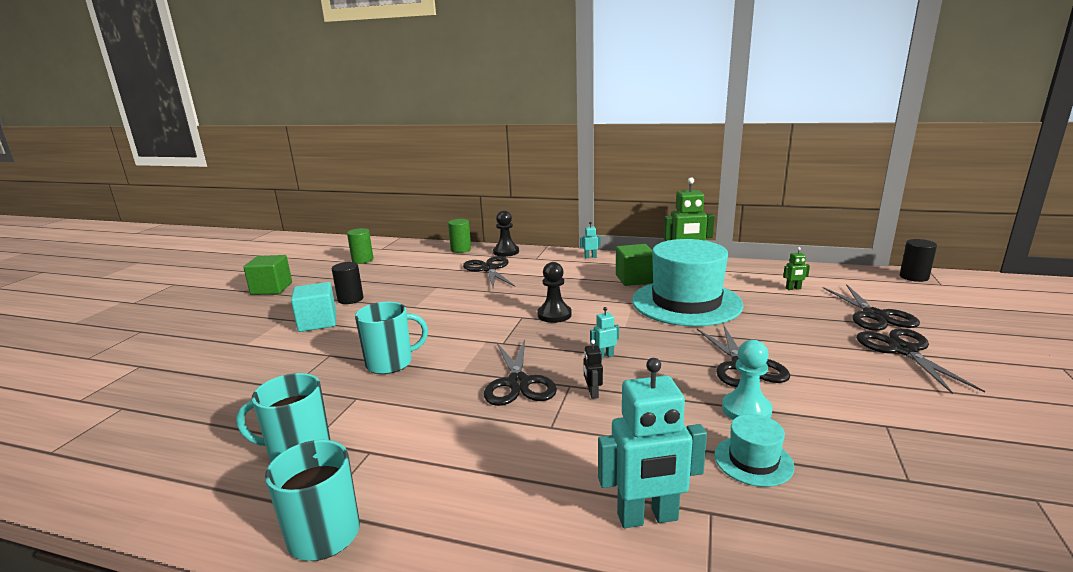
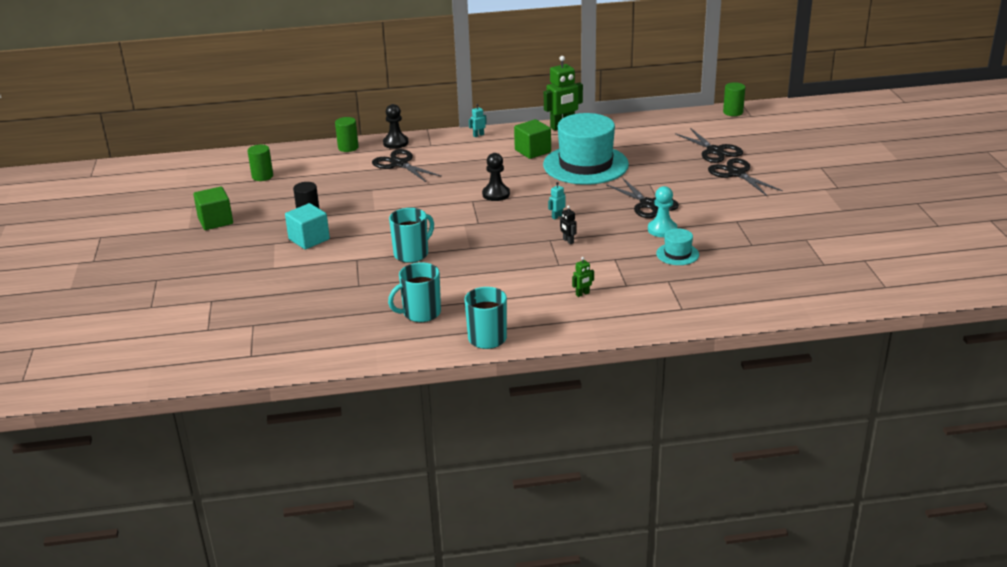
camera: 25 degrees left, 10 degrees up
(518, 383) = (516, 246): black scissors -> none
(647, 518) = (640, 290): turquoise robot -> none
(793, 288) = (655, 138): green robot -> green robot (582, 294)
(914, 277) = (733, 112): black cylinder -> green cylinder

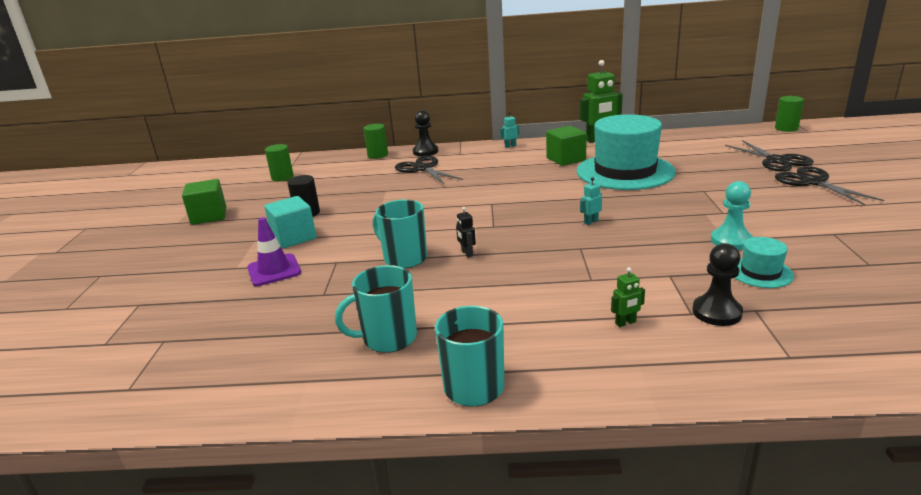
camera: 10 degrees right, 5 degrees down
(308, 268) = (274, 270): none -> purple traffic cone
(412, 254) = (404, 258): turquoise mug -> turquoise mug turned 105 degrees counterclockwise
(496, 194) = (519, 197): black pawn -> black pawn (716, 312)
(568, 241) = (604, 250): black robot -> black robot (467, 253)
(648, 204) = (706, 212): black scissors -> none

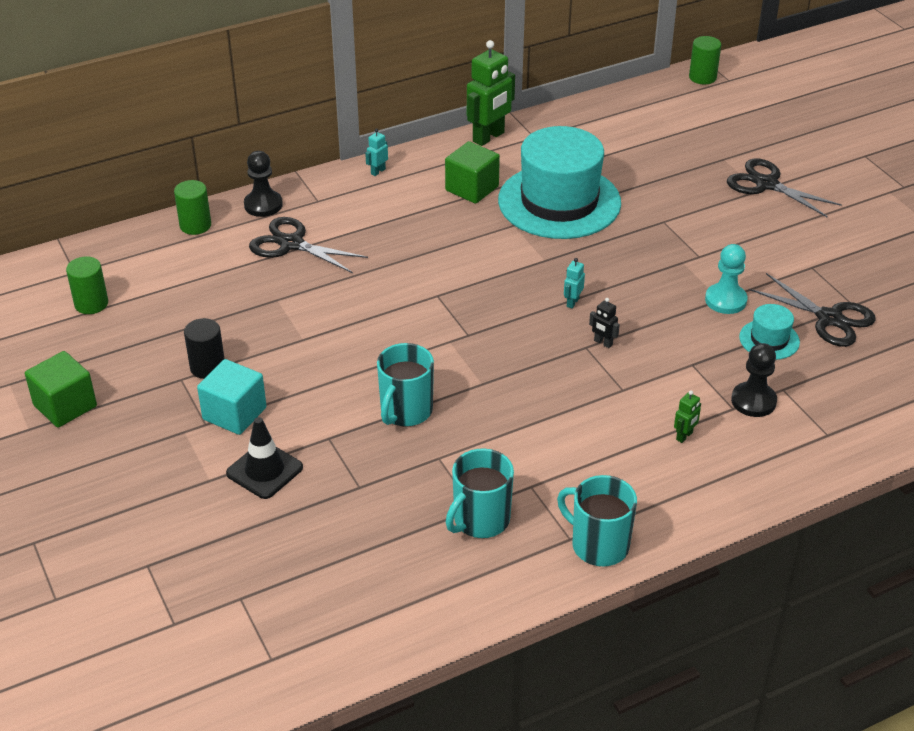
camera: 30 degrees left, 15 degrees up
(274, 270) = (264, 470): purple traffic cone -> black traffic cone
(404, 258) = (405, 411): turquoise mug -> turquoise mug turned 75 degrees counterclockwise
(467, 253) = (471, 386): black robot -> black robot (603, 343)
(776, 161) = (717, 149): black scissors -> black scissors (829, 318)

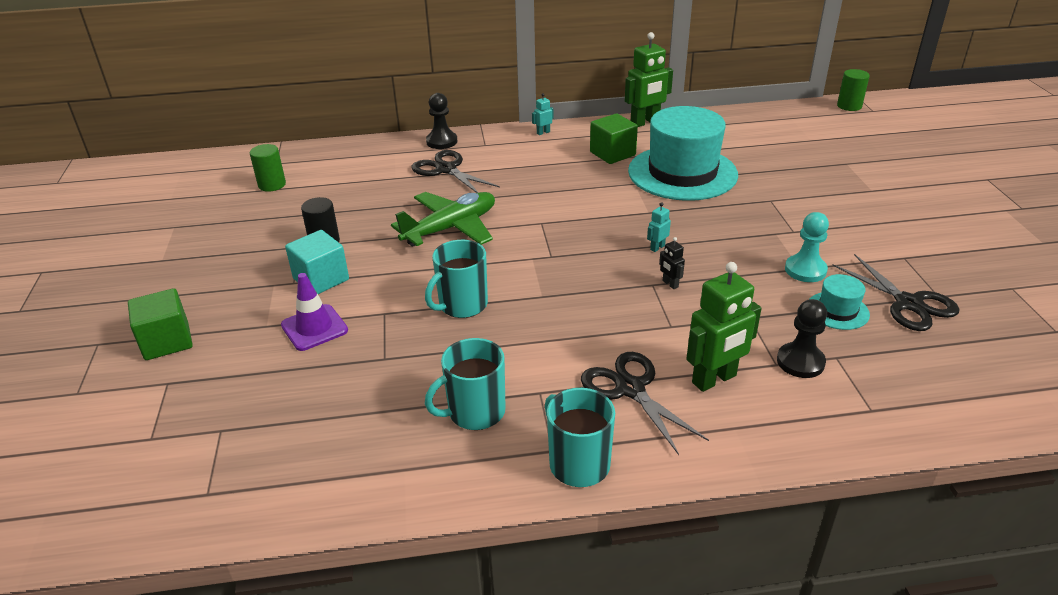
camera: 20 degrees right, 5 degrees down
(65, 406) = (200, 249): green cube -> green cube (167, 341)
(195, 225) = (383, 147): green cylinder -> none
(264, 470) = (314, 328): black traffic cone -> purple traffic cone
(341, 322) = (451, 228): none -> green plane
(684, 436) = (714, 379): green robot -> green robot, size x2.21
(766, 184) = (881, 187): black scissors -> black scissors (630, 388)

